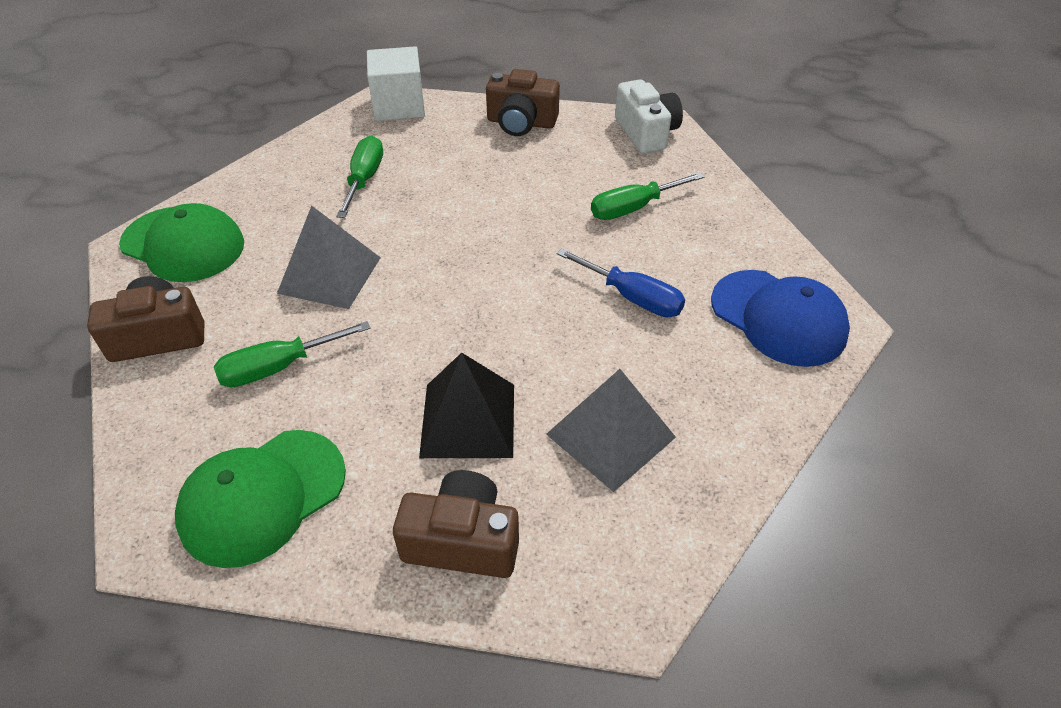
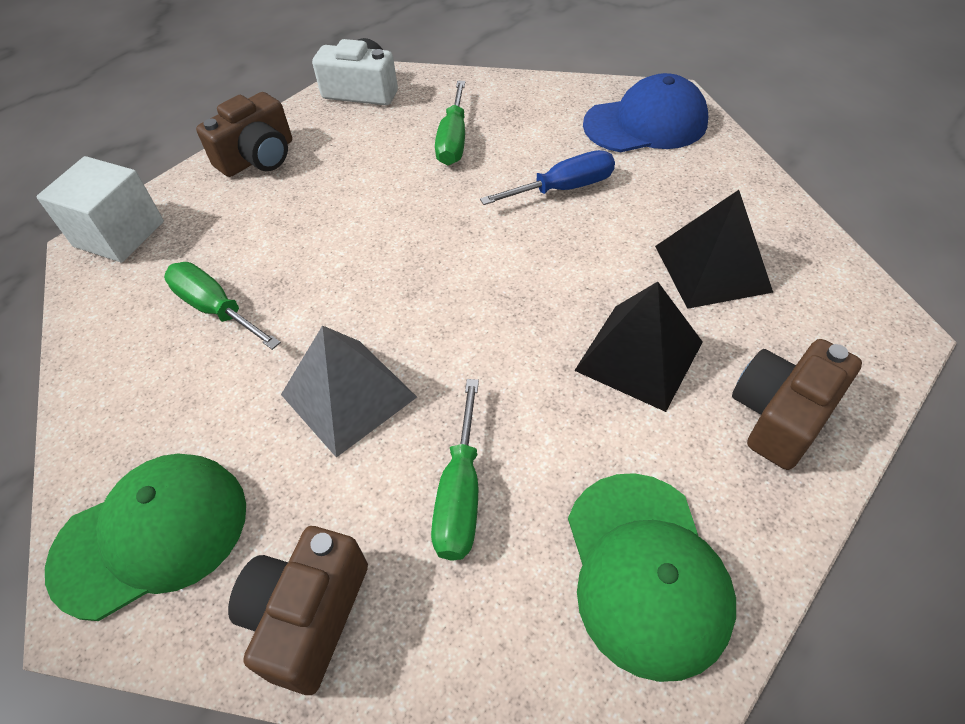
camera: 55 degrees left, 5 degrees up
(610, 435) = (712, 268): grey pyramid -> black pyramid

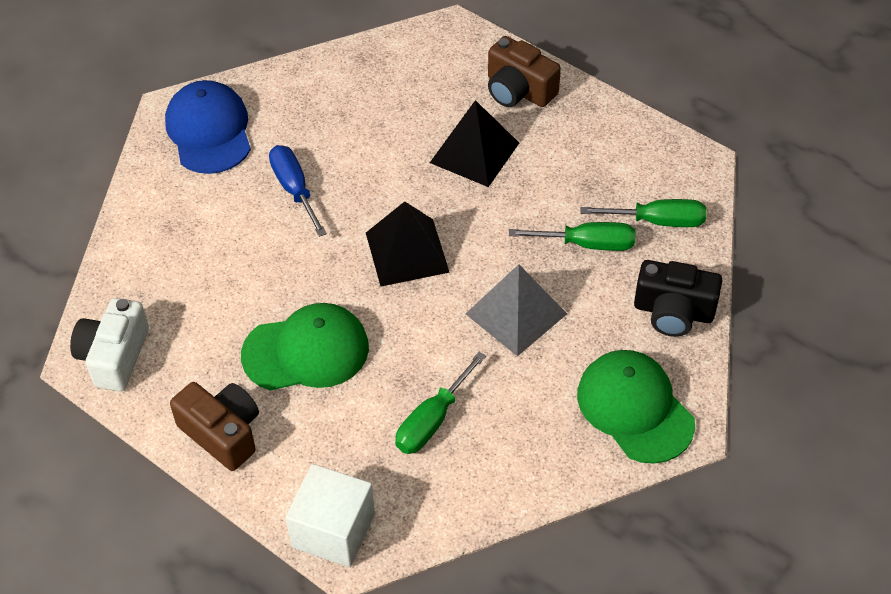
camera: 95 degrees left, 0 degrees up
(308, 616) = (673, 312): brown camera -> black camera
(453, 140) = (215, 270): green screwdriver -> green screwdriver (658, 221)
(646, 571) = (626, 159): green cap -> green cap (306, 351)
(712, 268) = (392, 107): black pyramid -> black pyramid (407, 252)

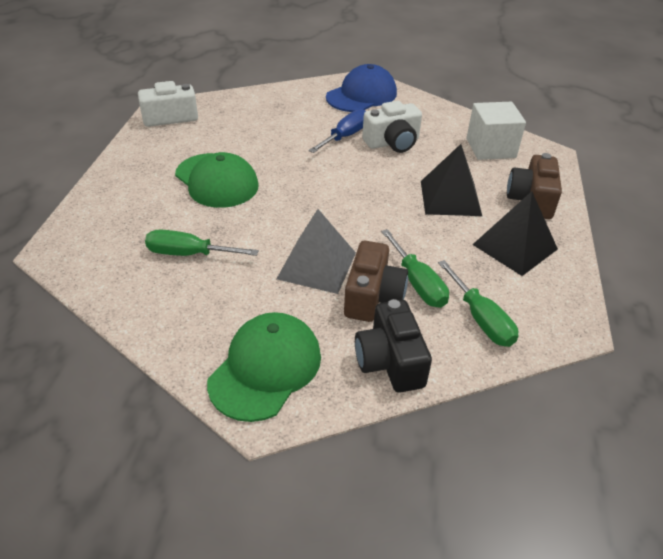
camera: 60 degrees right, 10 degrees down
(222, 433) = (132, 169): brown camera -> brown camera (372, 297)
(333, 530) = (71, 238): white cube -> white cube (490, 148)
(338, 151) = (392, 143): none -> white camera
(407, 252) = (332, 196): black pyramid -> black pyramid (515, 247)

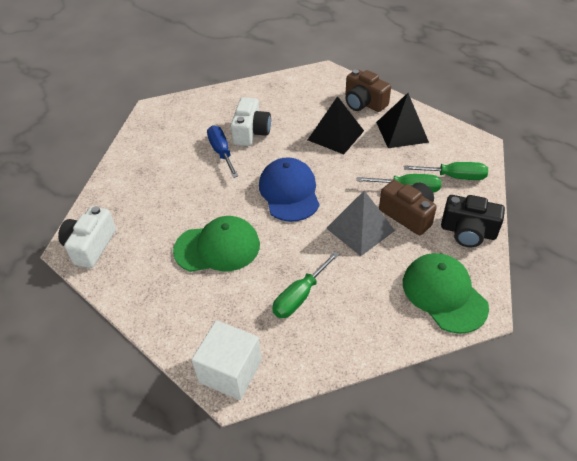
camera: 55 degrees left, 5 degrees up
(361, 95) = (174, 120): blue cap -> blue cap (289, 192)
(490, 148) = (297, 92): white cube -> white cube (230, 371)

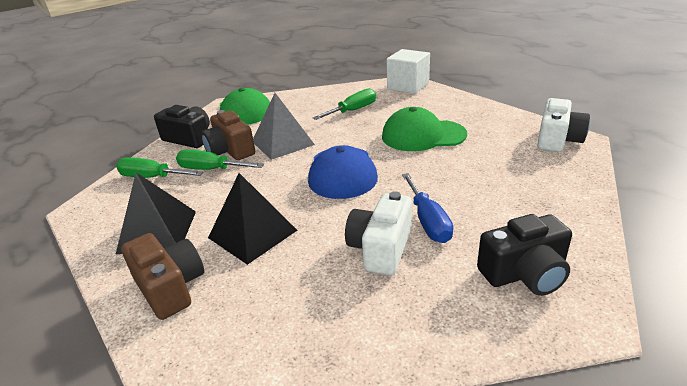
camera: 170 degrees left, 15 degrees down
(173, 125) = (524, 273): none -> black camera

